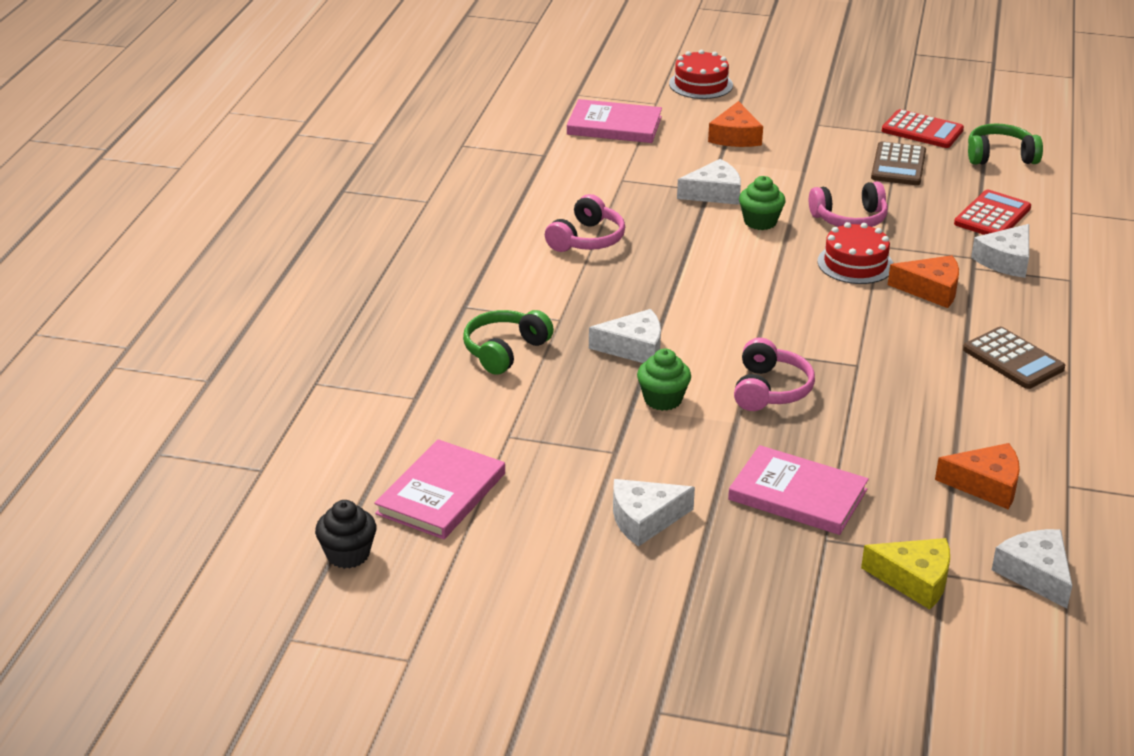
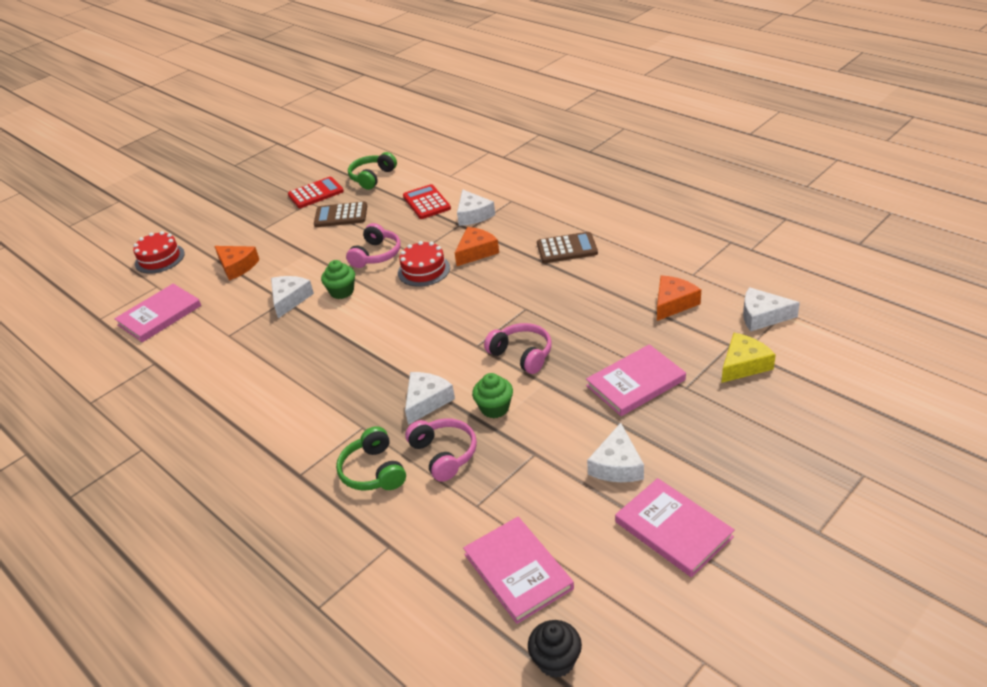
camera: 55 degrees left, 5 degrees up
(577, 590) = (673, 529): none -> pink book
(587, 239) = (280, 379): pink headphones -> pink headphones (444, 454)
(898, 165) = (341, 215): brown calculator -> brown calculator turned 135 degrees clockwise

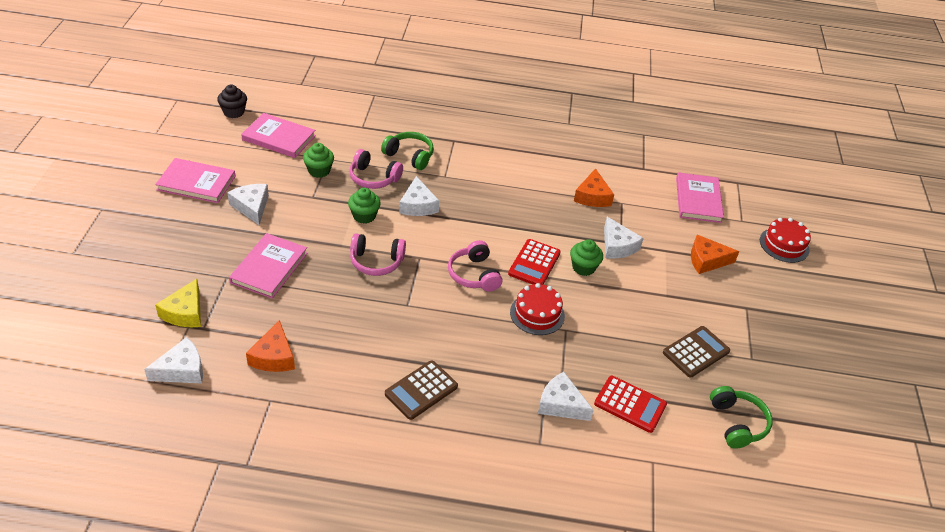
camera: 135 degrees right, 5 degrees up
(316, 193) = (763, 374): red calculator -> red calculator (534, 263)
(376, 255) = (600, 316): pink headphones -> pink headphones (474, 274)
(476, 252) = (509, 353): orange cheese -> orange cheese (592, 196)
(501, 490) = (319, 171): none -> green cupcake

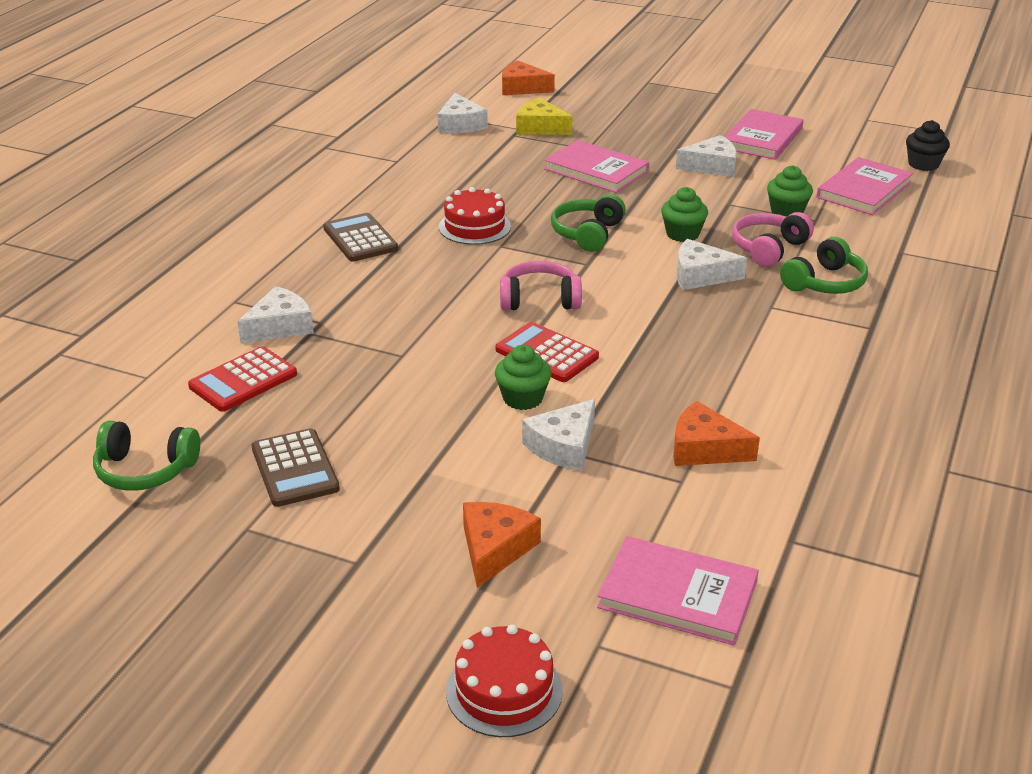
camera: 110 degrees right, 10 degrees down
(274, 356) = (455, 165): orange cheese -> orange cheese (522, 88)
(376, 262) = (587, 233): pink headphones -> green headphones
(537, 314) = (443, 337): red cake -> red cake (474, 226)
(617, 246) = (563, 446): white cheese -> white cheese turned 45 degrees counterclockwise

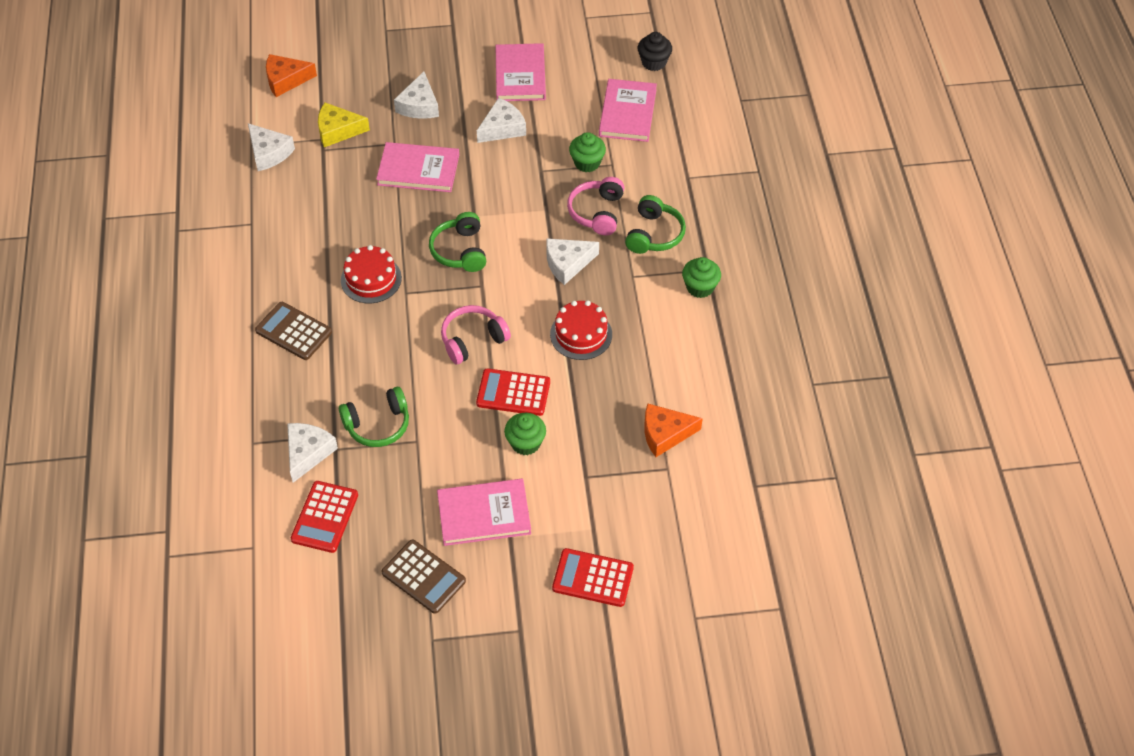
camera: 30 degrees left, 20 degrees up
(145, 470) = (326, 627): green headphones -> green headphones (378, 425)
(495, 549) = (593, 578): orange cheese -> red calculator
(504, 691) = (665, 674): red cake -> red cake (581, 334)
(563, 446) = (579, 473): white cheese -> white cheese (419, 105)
(677, 595) = (716, 559): pink book -> pink book (484, 514)
(682, 234) = (528, 221): green cupcake -> green cupcake (700, 287)

